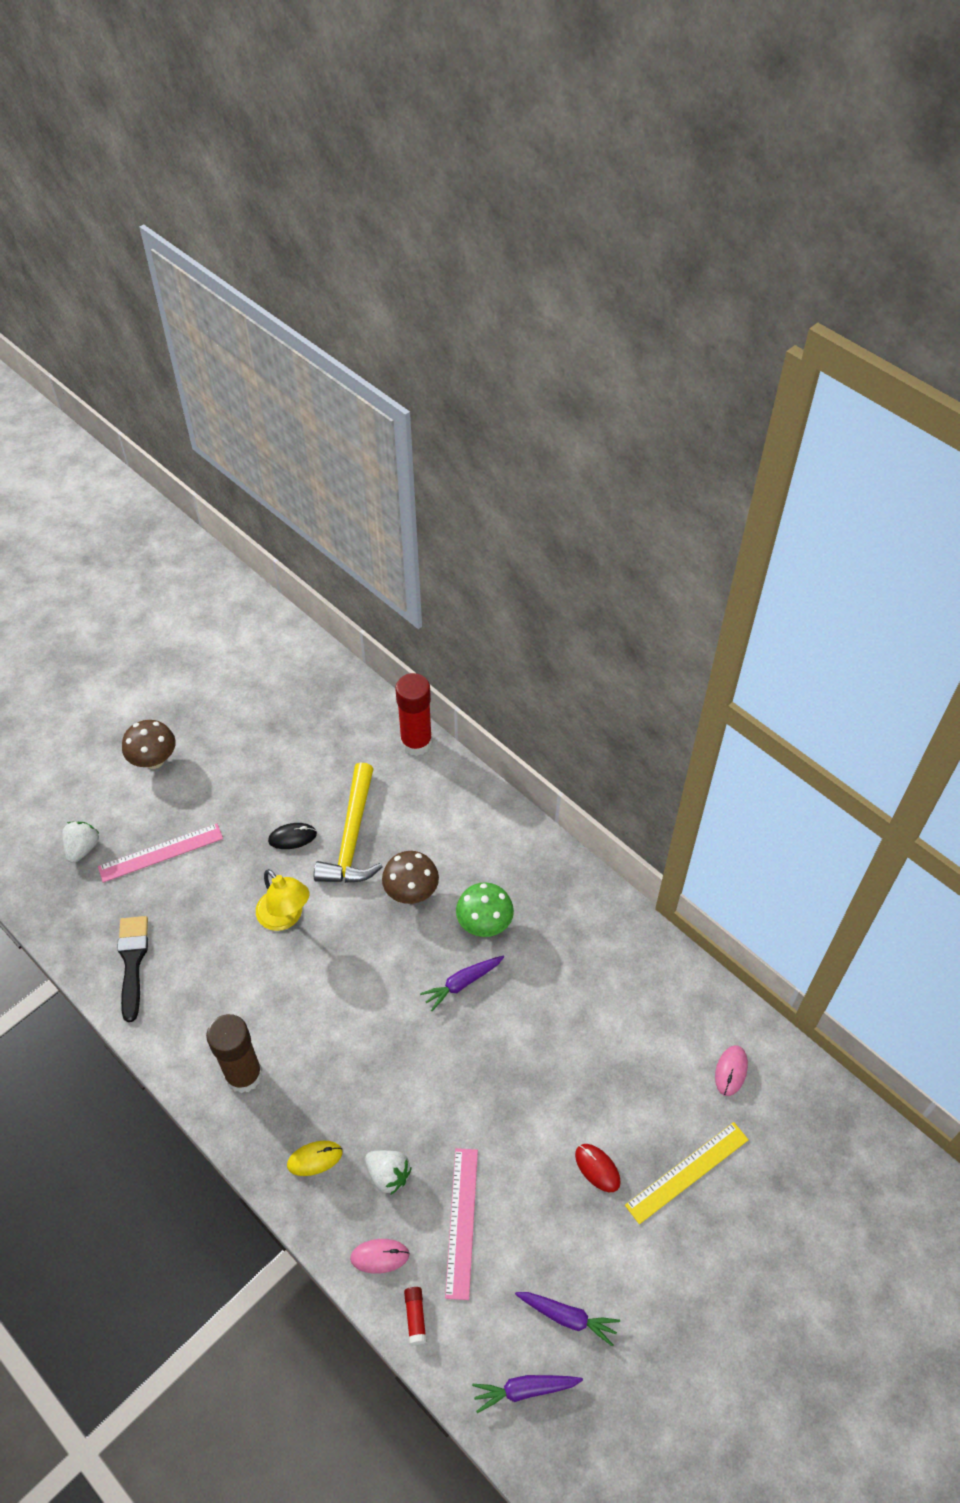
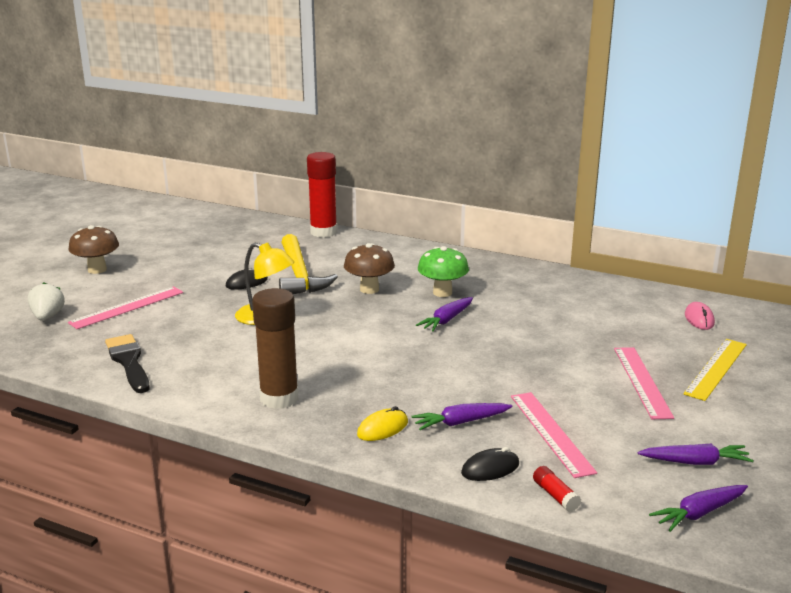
camera: 20 degrees left, 30 degrees down
(379, 1256) = (490, 468): pink mouse -> black mouse
(388, 1175) = (461, 422): white strawberry -> purple carrot
(597, 1168) = (642, 381): red mouse -> pink ruler

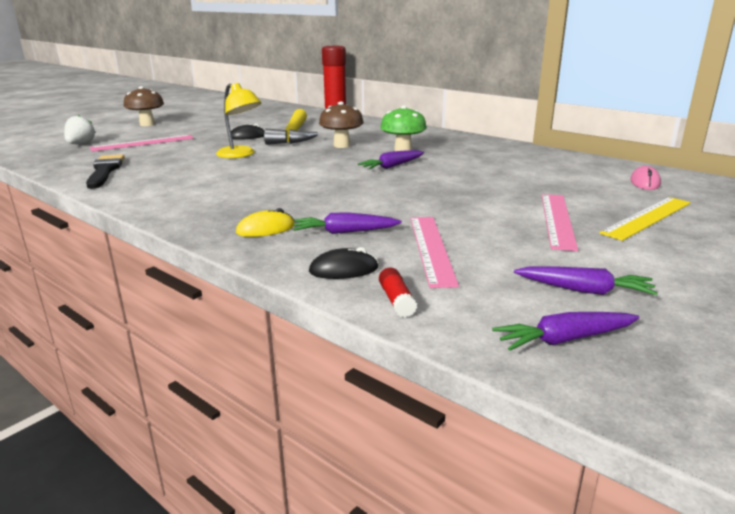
camera: 15 degrees right, 0 degrees up
(279, 398) = (196, 201): brown glue stick -> none

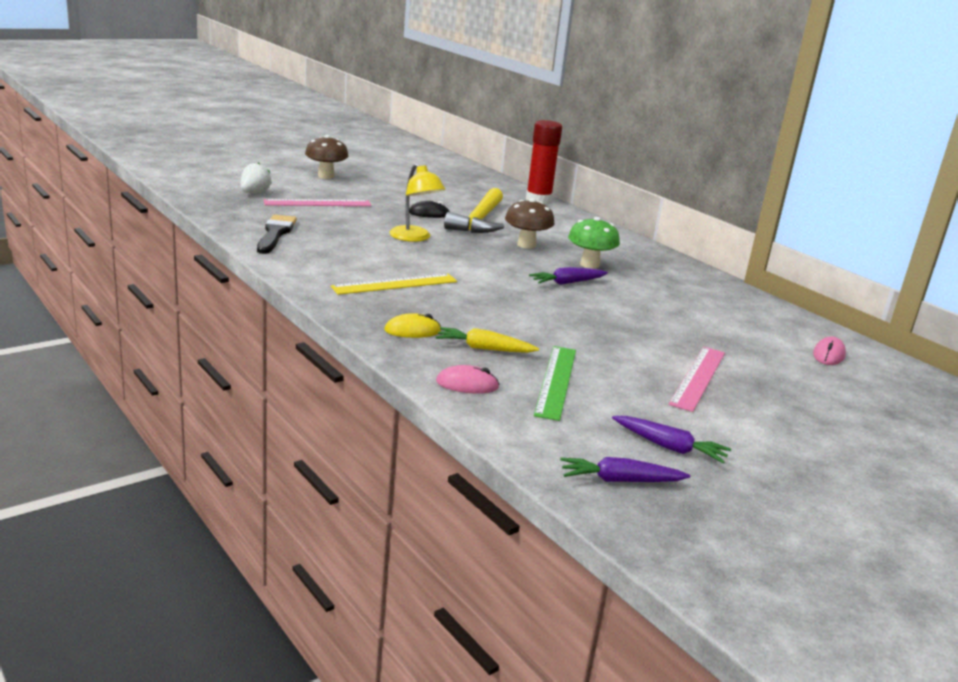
camera: 10 degrees right, 0 degrees up
(343, 270) = (467, 384): black mouse -> pink mouse
(345, 232) = (484, 348): purple carrot -> yellow carrot
(396, 300) = (499, 421): red glue stick -> none
(431, 248) = (556, 381): pink ruler -> green ruler
(647, 217) = (793, 393): yellow ruler -> yellow ruler (395, 284)

